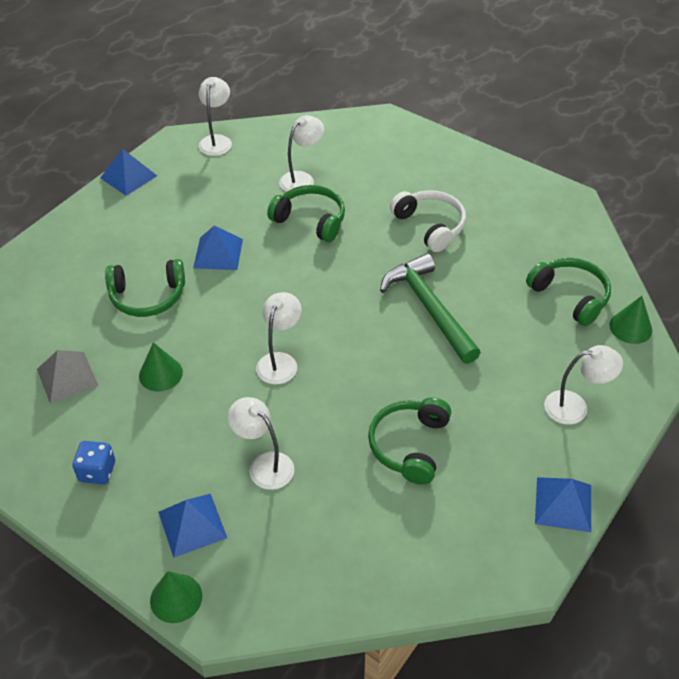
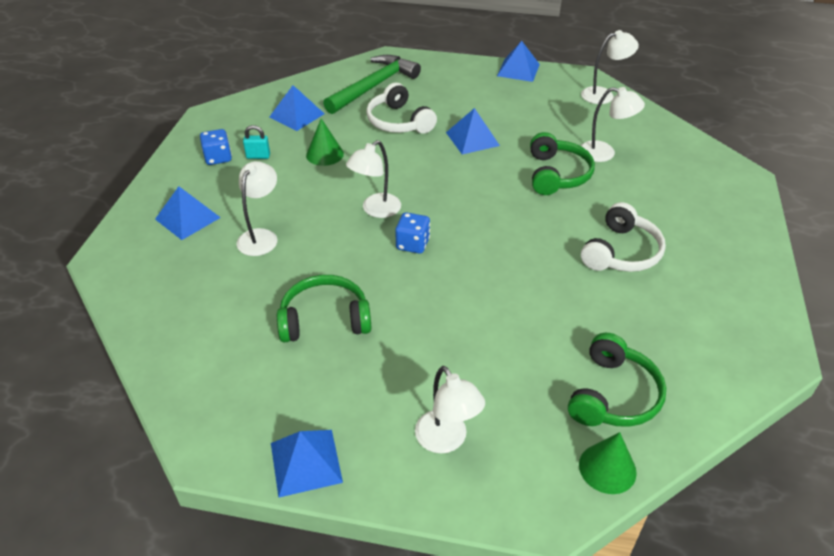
camera: 65 degrees right, 5 degrees down
(67, 377) = (296, 115): grey pyramid -> blue pyramid
(122, 433) = (258, 156): none -> turquoise padlock
(147, 296) = (398, 122): green headphones -> white headphones
(176, 598) = (119, 232): green cone -> none
(280, 361) = (376, 210): white lamp -> white lamp turned 135 degrees clockwise
(345, 351) = (412, 244): none -> blue dice
(429, 308) = (506, 284): green hammer -> green hammer (373, 86)

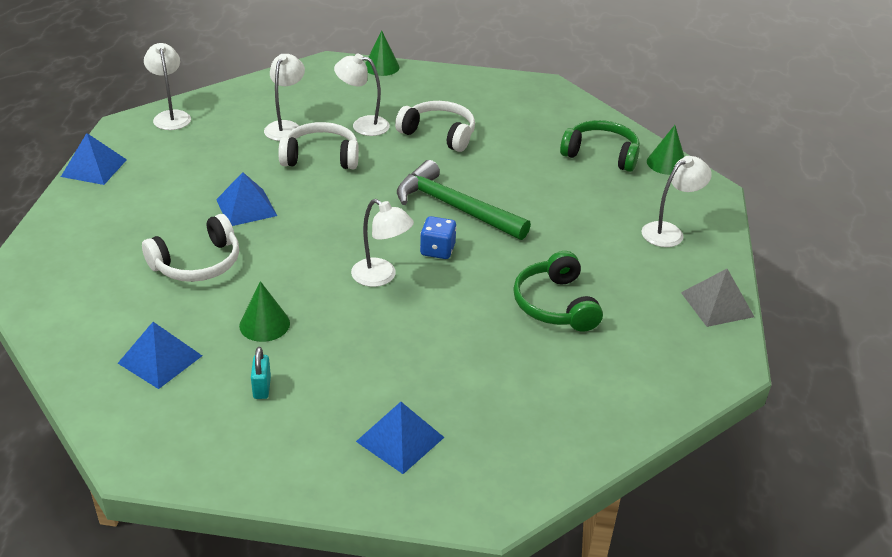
camera: 95 degrees left, 5 degrees down
(218, 158) = (261, 430): blue dice -> none
(261, 236) = (433, 364): white lamp -> white lamp (363, 125)
(306, 462) = (717, 304): blue pyramid -> grey pyramid
(373, 86) = (98, 288): green hammer -> green hammer (454, 207)
(557, 174) = (321, 157): green headphones -> white headphones
(755, 212) = (381, 67): none -> green cone

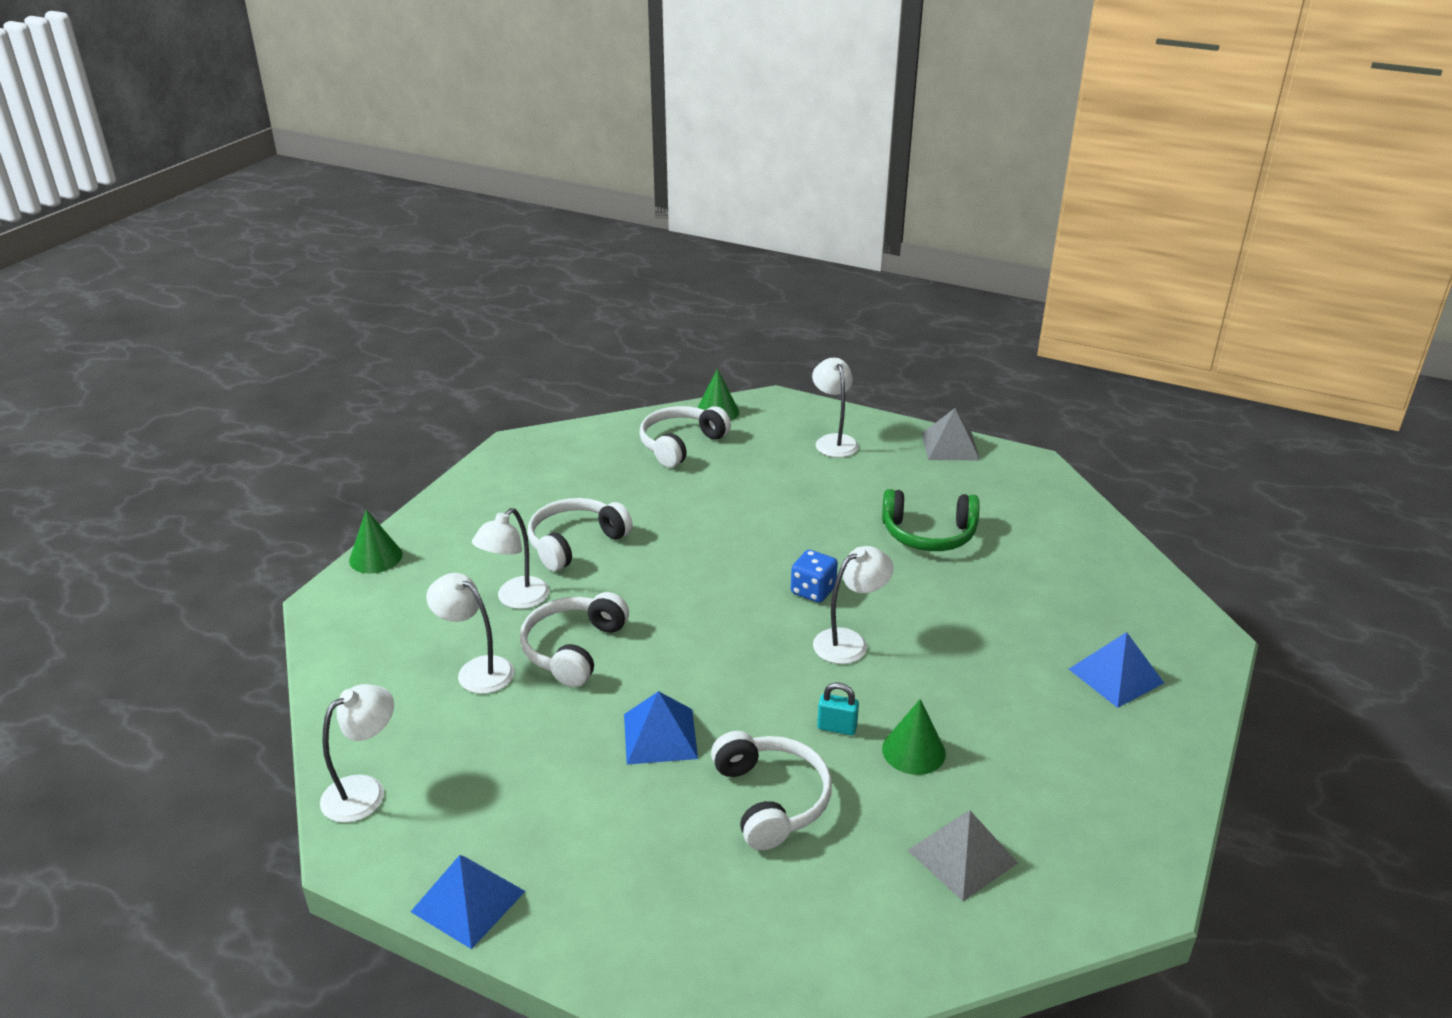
camera: 70 degrees left, 5 degrees down
(160, 359) = (962, 856): blue pyramid -> grey pyramid
(171, 116) = (365, 791): white lamp -> white lamp turned 135 degrees clockwise
(262, 388) = (1027, 768): turquoise padlock -> turquoise padlock (837, 727)
(454, 207) = (736, 562): green hammer -> none
(601, 154) = (680, 444): green headphones -> white headphones

